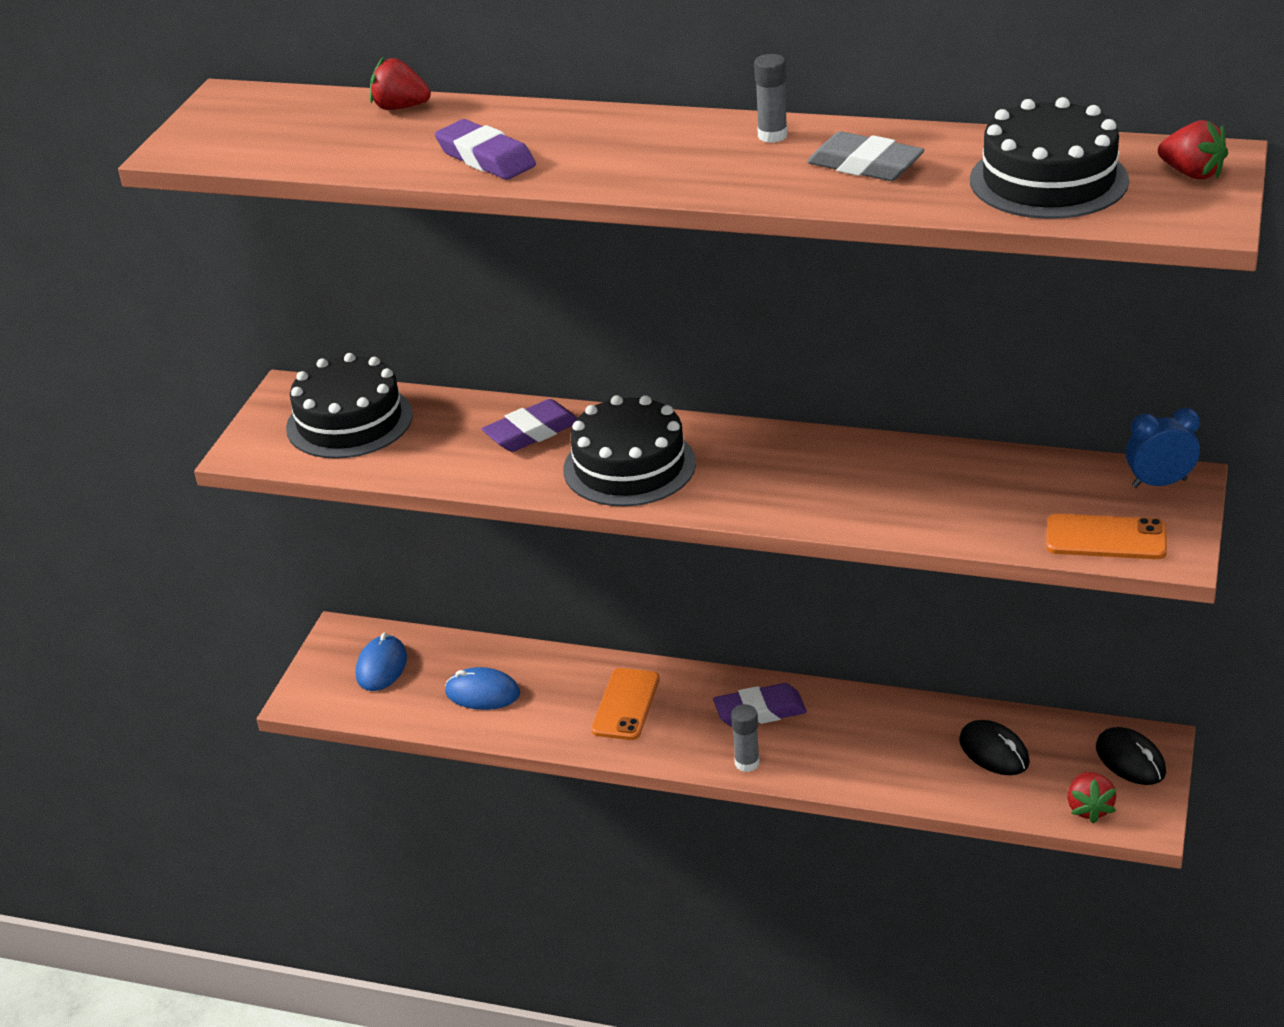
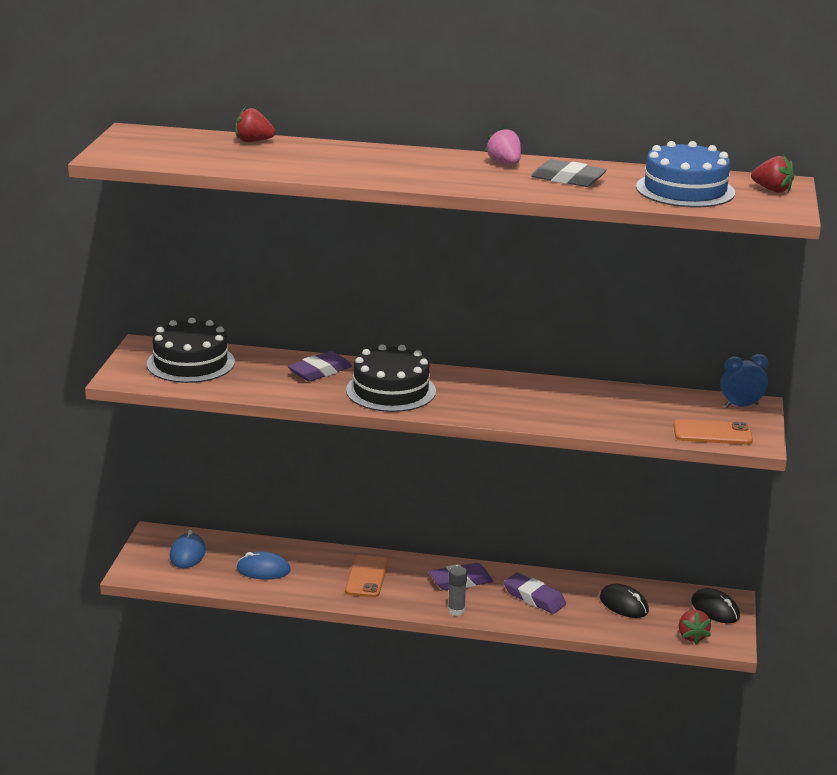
camera: 10 degrees left, 10 degrees down
(486, 158) = (320, 167): purple eraser -> purple eraser (534, 597)
(772, 136) = (504, 163): grey glue stick -> pink strawberry
(1048, 180) = (685, 190): black cake -> blue cake

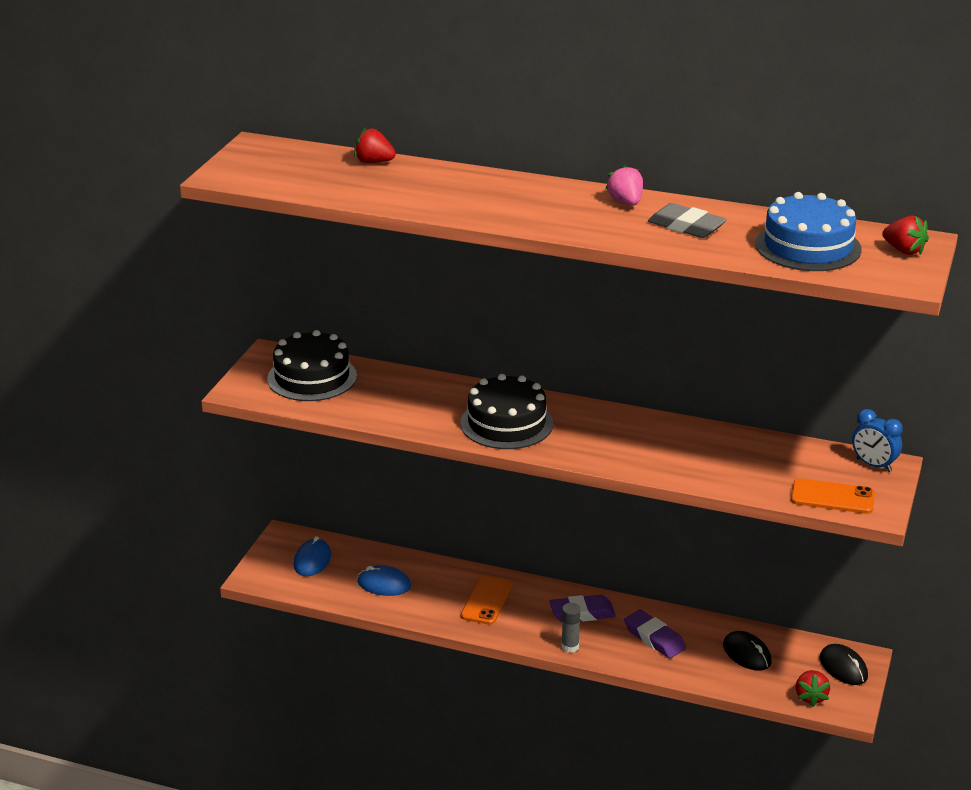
camera: 10 degrees right, 5 degrees up
(320, 371) = (440, 395): purple eraser -> none
(741, 406) = (873, 465): blue clock -> blue clock turned 135 degrees counterclockwise

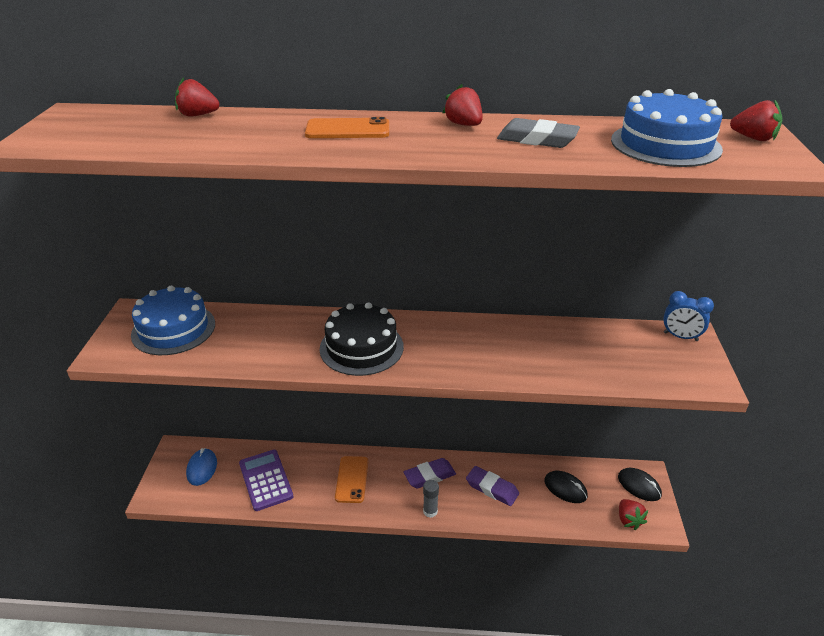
camera: 15 degrees left, 5 degrees up
(312, 377) = (173, 329): black cake -> blue cake
(384, 584) = (265, 480): blue mouse -> purple calculator
(625, 202) = (464, 125): pink strawberry -> red strawberry
(832, 497) = (669, 374): orange phone -> orange phone (348, 130)

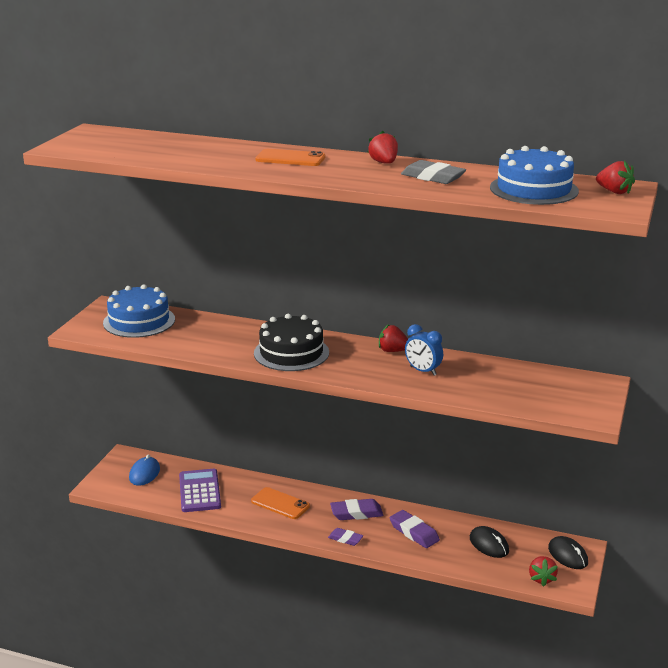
camera: 15 degrees right, 10 degrees down
(198, 115) = (183, 140): red strawberry -> red strawberry (393, 351)
(352, 479) = (280, 504): orange phone -> orange phone turned 75 degrees counterclockwise
(430, 511) = (345, 539): grey glue stick -> purple eraser
(680, 337) = (590, 382): blue clock -> blue clock (423, 371)

